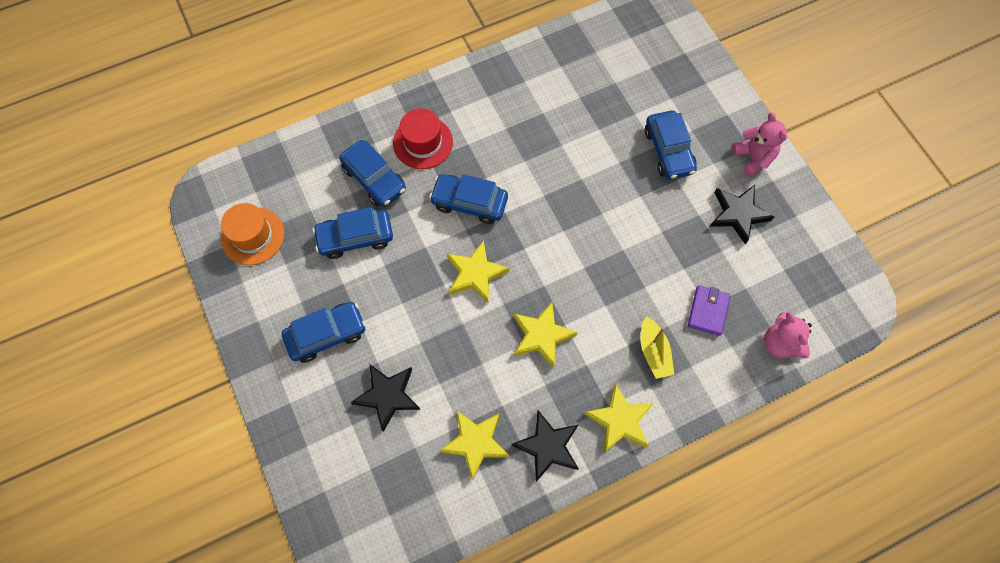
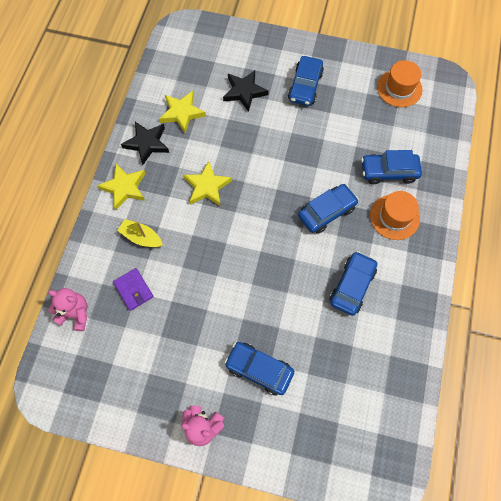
camera: 130 degrees right, 0 degrees up
(355, 238) = (354, 136): blue car -> blue car (352, 286)
(423, 142) = (394, 217): red hat -> orange hat
(475, 274) = (276, 181): yellow star -> none
(738, 214) = (173, 372): black star -> none

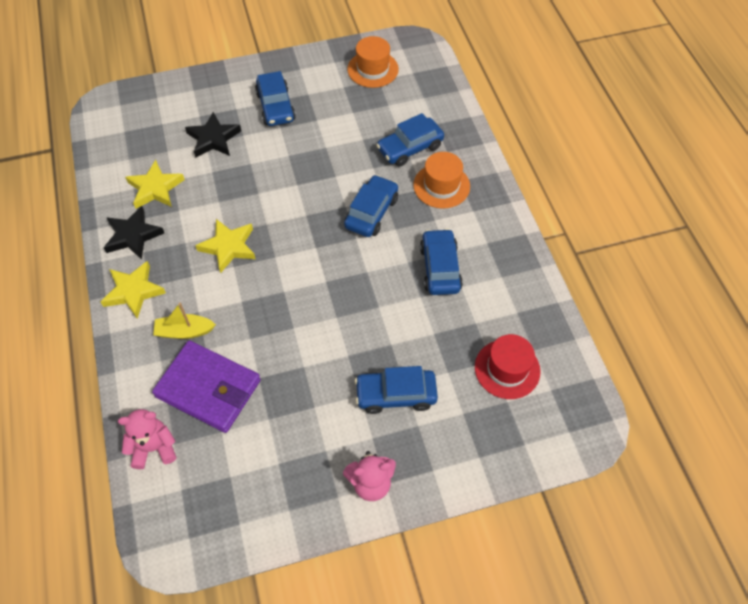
camera: 30 degrees left, 10 degrees down
(134, 290) = (208, 388): purple wallet -> purple wallet, size x1.92
(354, 397) = (507, 369): none -> red hat

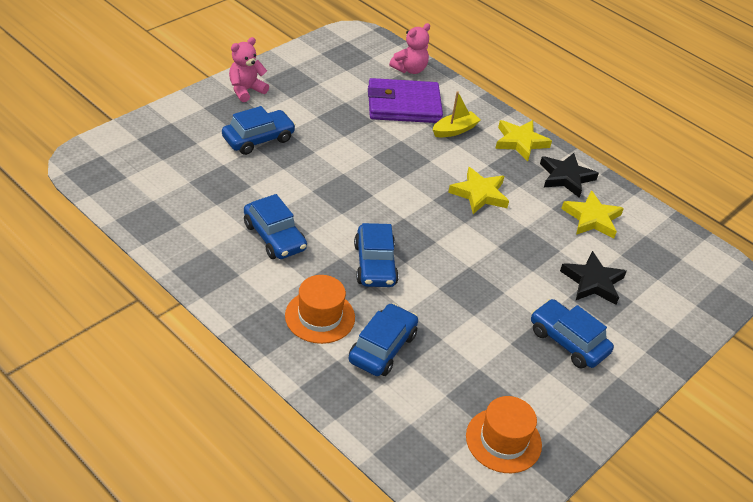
camera: 145 degrees right, 15 degrees down
(507, 369) = (172, 180): red hat -> none

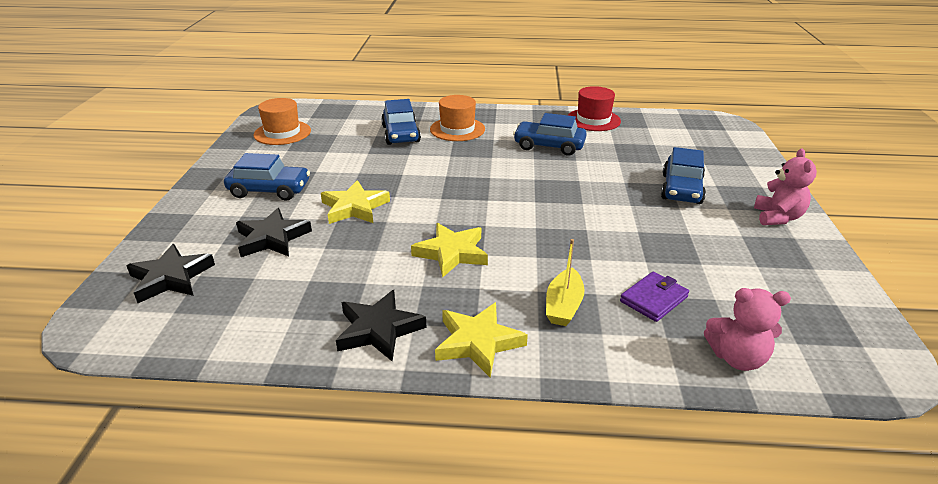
camera: 145 degrees right, 10 degrees down
(178, 240) = (593, 120): none -> red hat
(375, 264) = (464, 164): blue car -> none
(403, 105) = (653, 299): purple wallet -> purple wallet, size x0.52
(410, 69) = (737, 358): pink teddy bear -> pink teddy bear turned 90 degrees counterclockwise
(592, 218) = (311, 297): yellow star -> yellow star (354, 207)
(678, 288) = (171, 278): none -> black star

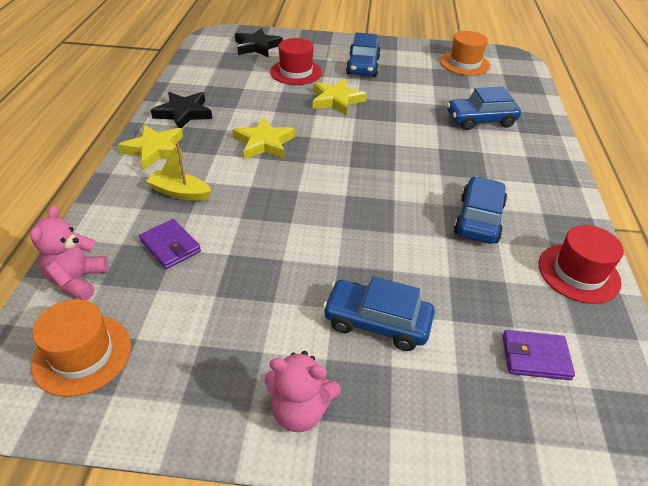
camera: 90 degrees right, 10 degrees up
(272, 238) = (296, 72): black star -> red hat
(457, 129) = (504, 154): orange hat -> orange hat (82, 354)
(675, 140) = (535, 357): none -> purple wallet

